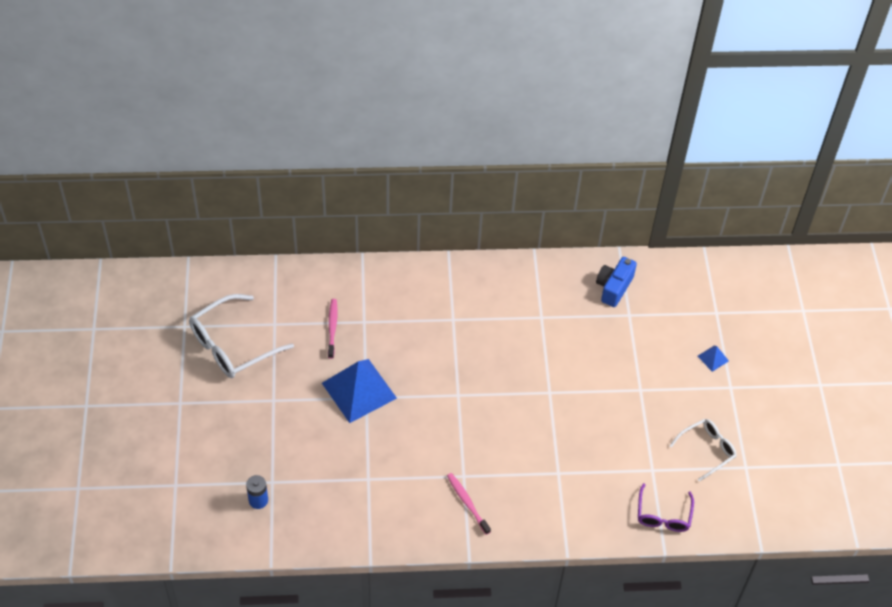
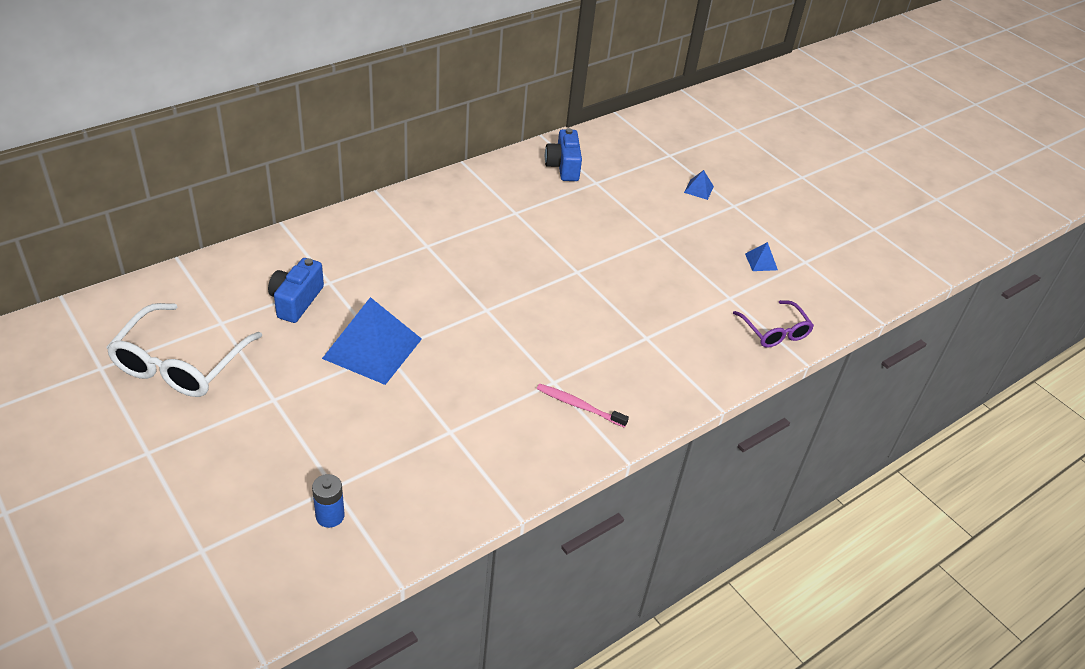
camera: 35 degrees left, 10 degrees down
(332, 328) = (296, 301): pink toothbrush -> blue camera
(707, 450) = (761, 261): white glasses -> blue pyramid

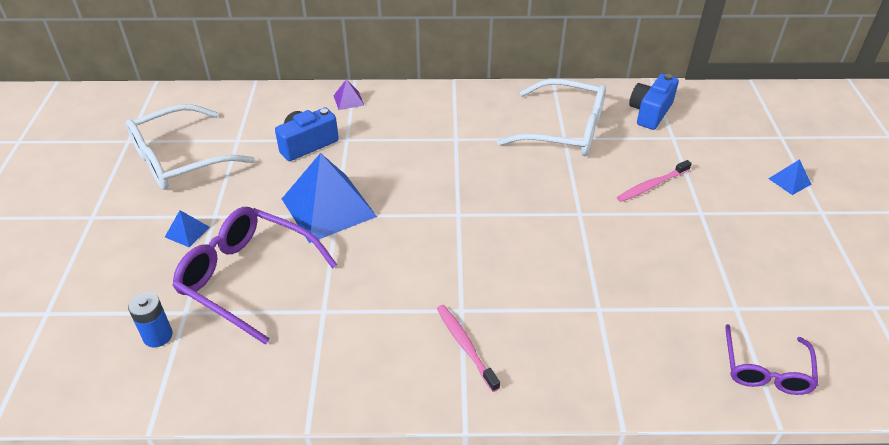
camera: 40 degrees right, 0 degrees up
(294, 244) = (348, 100): none -> purple pyramid
(360, 436) = (247, 278): none -> purple glasses
(510, 206) = (564, 130): none -> white glasses
(610, 228) = (651, 185): none -> pink toothbrush
(761, 261) = (810, 284): blue pyramid -> blue pyramid (187, 232)

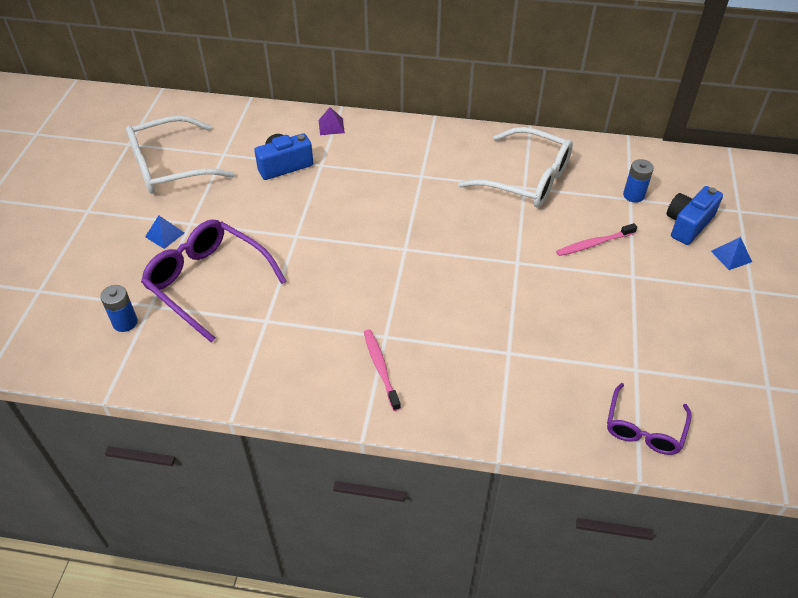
camera: 10 degrees right, 5 degrees up
(328, 207) = (290, 227): blue pyramid -> none
(650, 112) = (616, 171): blue camera -> blue camera (688, 224)
(675, 134) = (633, 195): none -> blue battery

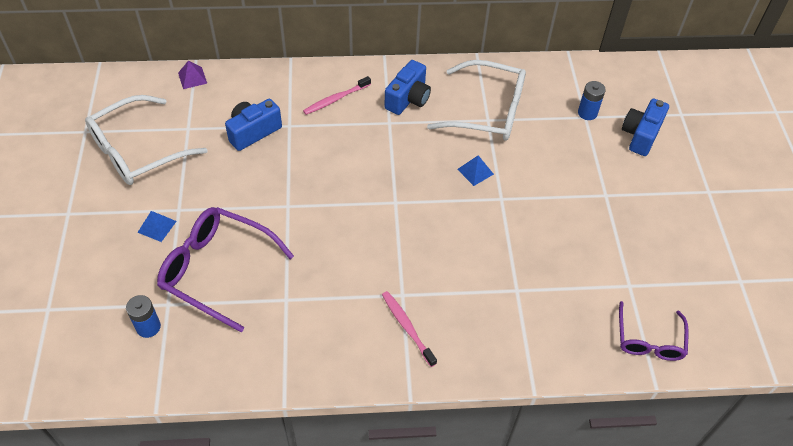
camera: 15 degrees left, 5 degrees up
(331, 126) = (287, 81): purple pyramid -> purple pyramid (192, 78)
(447, 157) = (408, 99): none -> blue camera
(594, 244) = (564, 168): pink toothbrush -> pink toothbrush (336, 99)
(731, 256) = (684, 161): blue pyramid -> blue pyramid (475, 171)

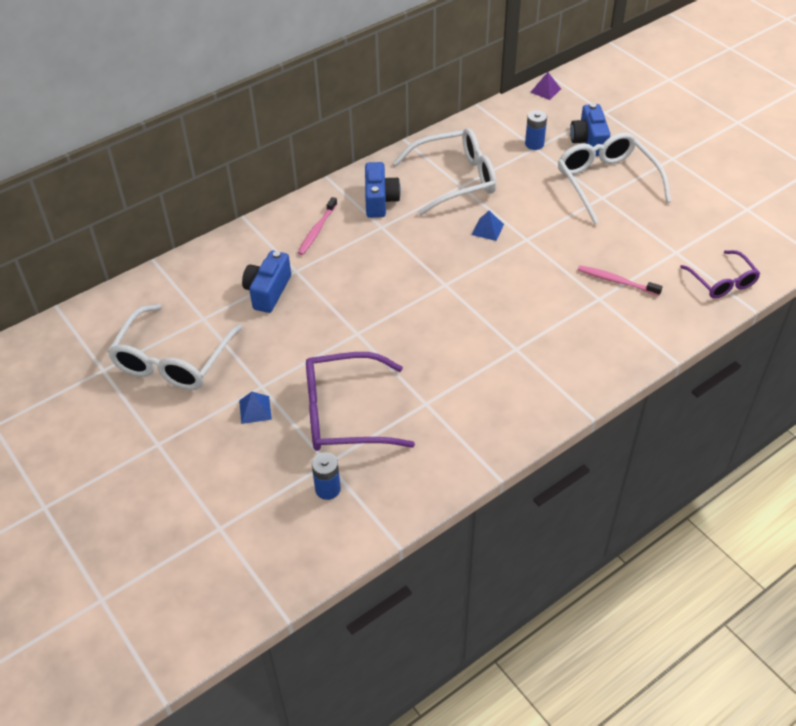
camera: 30 degrees left, 5 degrees down
(192, 78) = (165, 275): purple pyramid -> purple pyramid (545, 90)
(407, 327) = (542, 369): pink toothbrush -> pink toothbrush (616, 281)
(622, 183) = (606, 182): none -> white glasses

